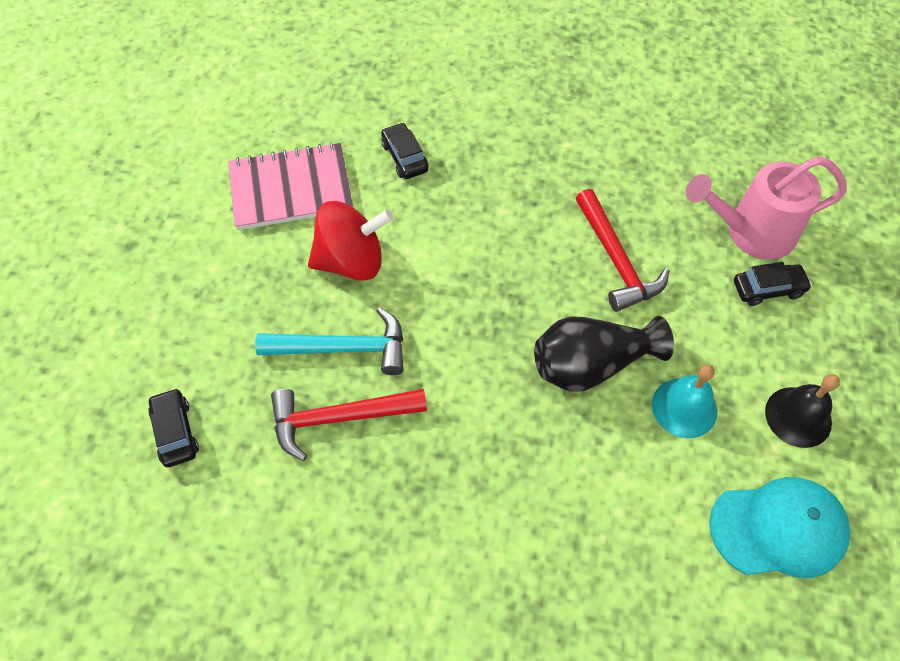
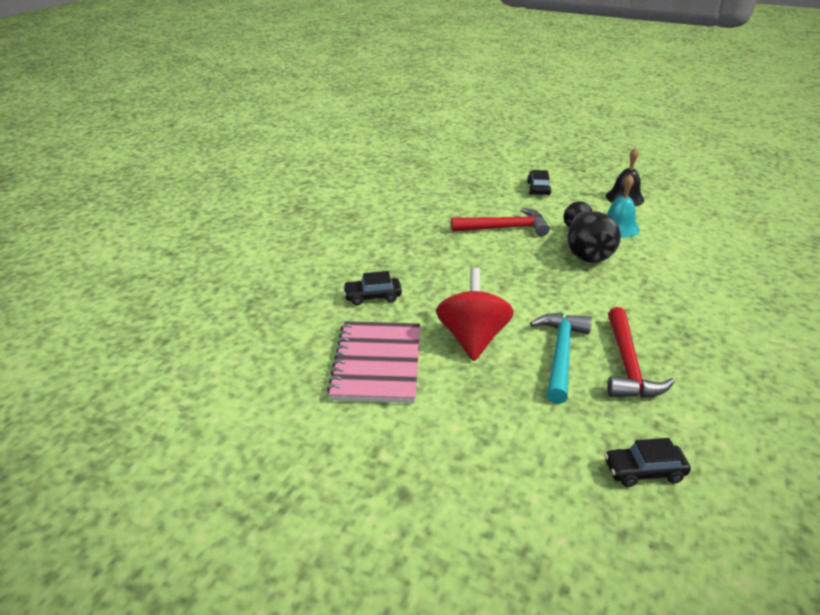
camera: 75 degrees left, 25 degrees down
(750, 232) = (496, 185): pink watering can -> none
(778, 528) = (695, 216): turquoise cap -> none

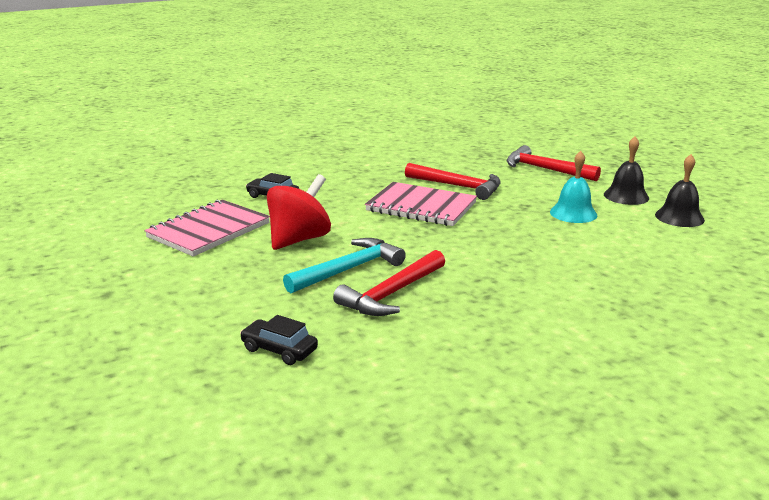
camera: 35 degrees right, 10 degrees down
(511, 261) = (421, 207): none -> pink notebook
(538, 188) = (545, 169): black car -> red hammer
(586, 251) = (504, 219): black vase -> none
(681, 207) = (679, 217): none -> black bell

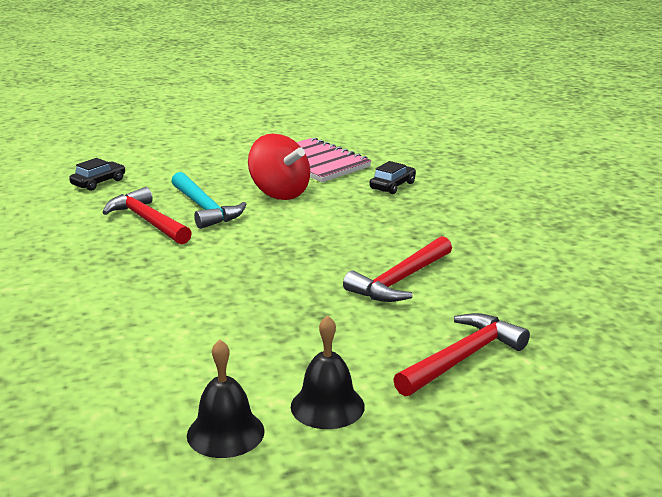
camera: 100 degrees right, 0 degrees up
(421, 207) = (338, 251): pink notebook -> none
(573, 213) = (279, 344): turquoise bell -> none

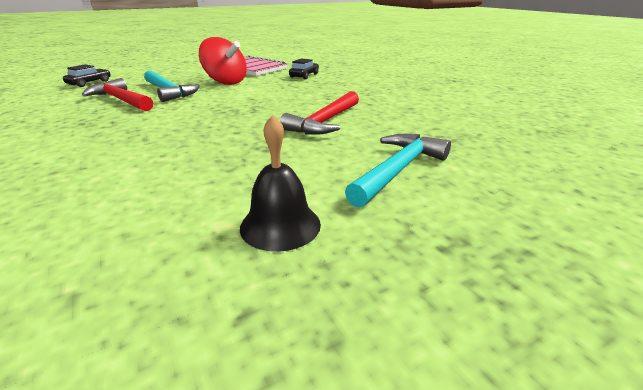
camera: 10 degrees left, 5 degrees up
(225, 433) = (159, 270): black bell -> none
(462, 358) = (398, 170): red hammer -> turquoise hammer

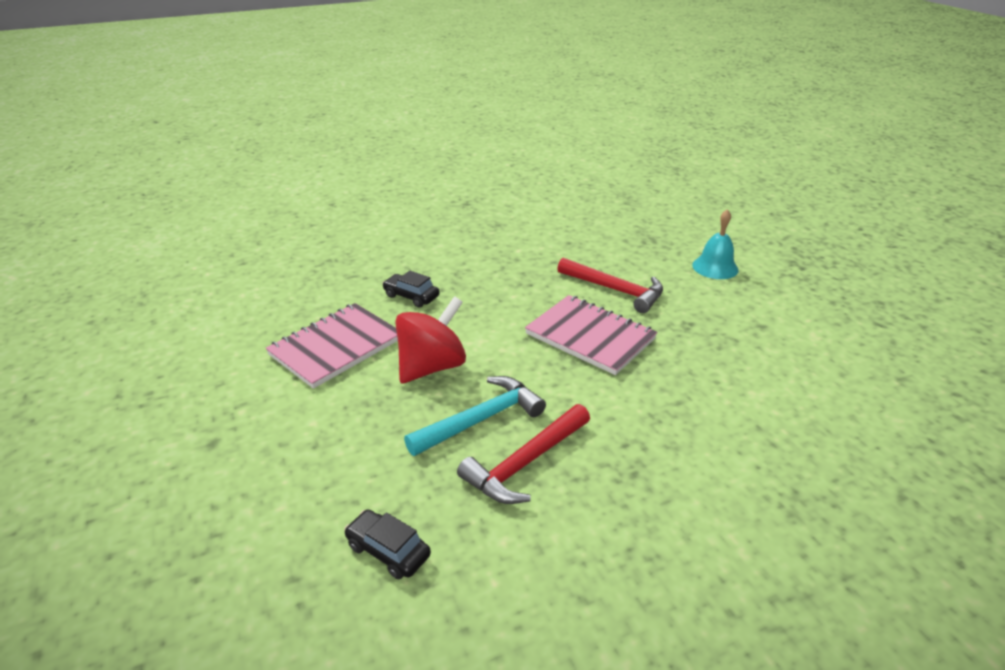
camera: 85 degrees left, 5 degrees up
(249, 113) = (590, 336): none -> pink notebook
(280, 225) = (805, 314): black bell -> none
(398, 170) = (715, 267): turquoise hammer -> turquoise bell

